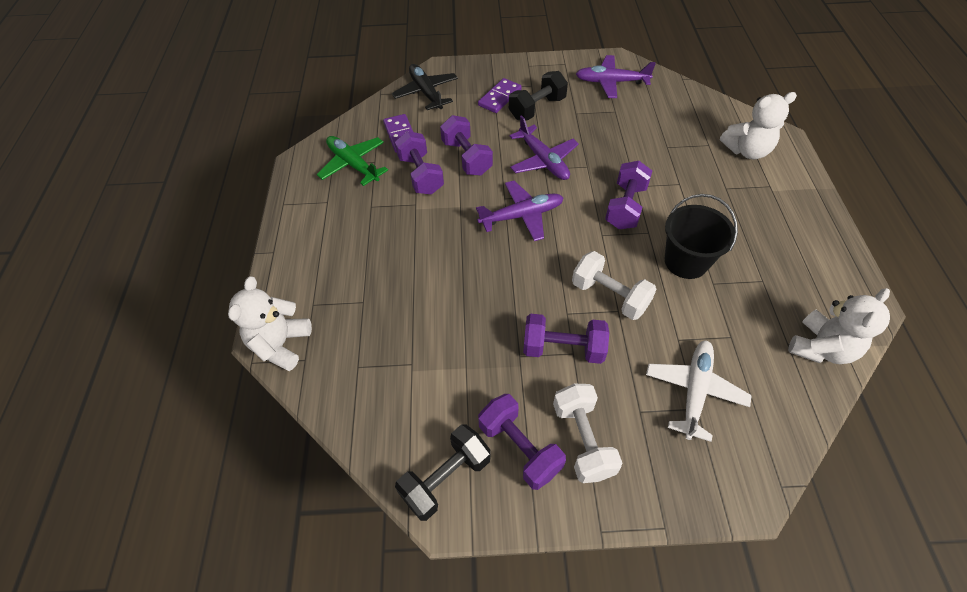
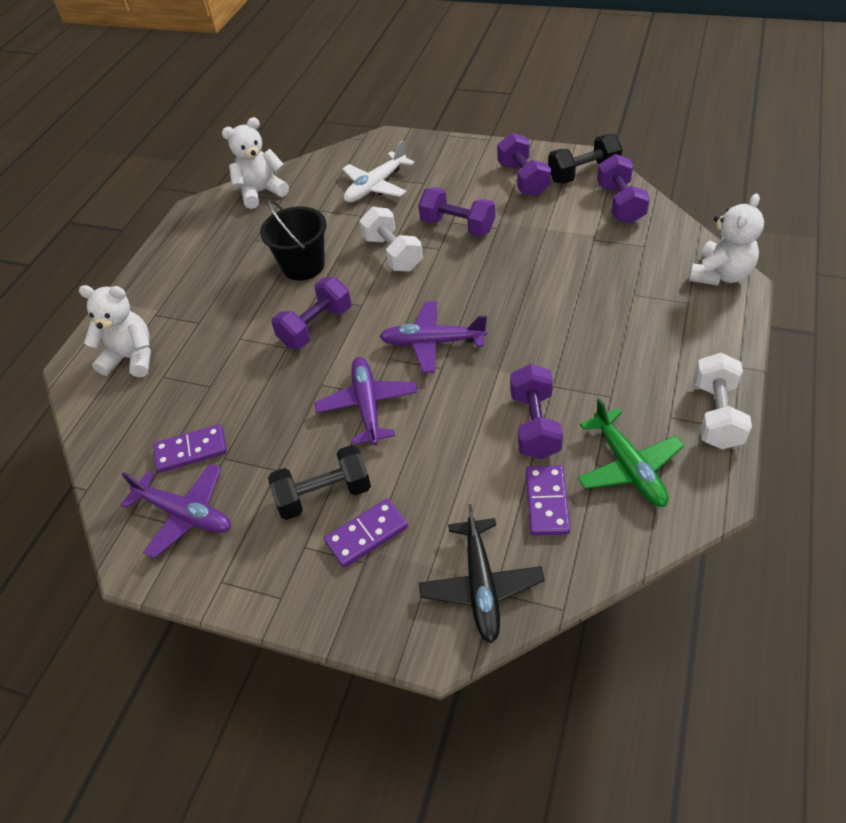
camera: 155 degrees left, 5 degrees down
(467, 158) = (464, 435): purple dumbbell -> purple dumbbell (620, 204)
(583, 440) = (475, 176): white dumbbell -> white dumbbell (716, 415)
(640, 109) = (191, 451): none -> purple domino

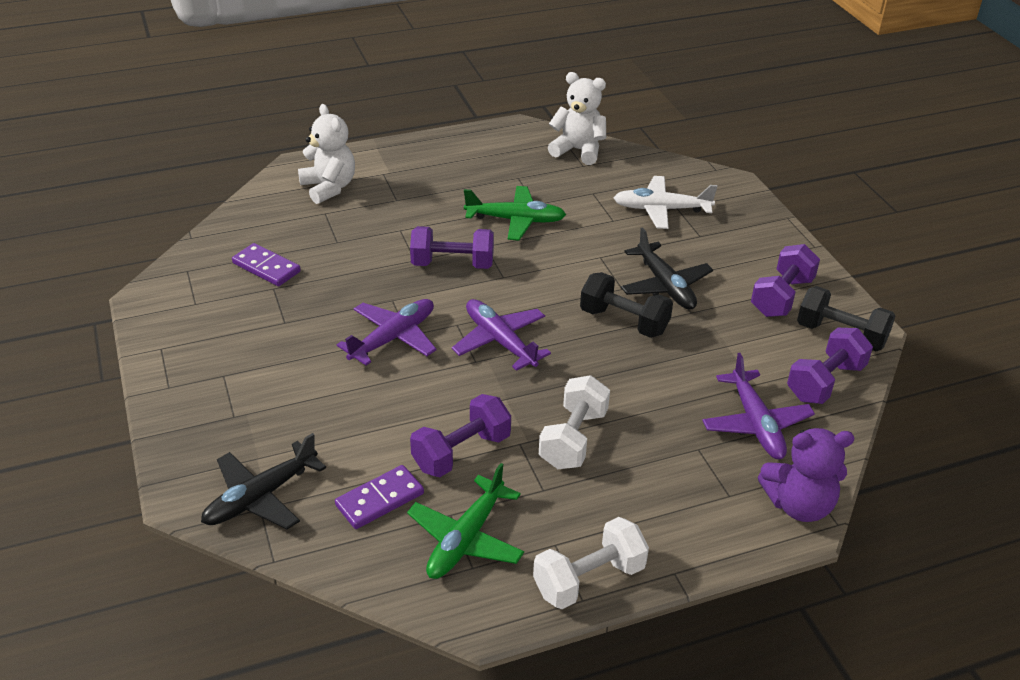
camera: 45 degrees right, 10 degrees down
(185, 514) = (206, 297): purple plane -> purple plane (755, 423)
(303, 266) = (515, 220): black bucket -> green plane
(324, 495) = (281, 360): black dumbbell -> black dumbbell (624, 321)
(367, 535) = (260, 404): purple domino -> none
(393, 253) = (585, 263): white dumbbell -> white dumbbell (573, 439)
(457, 226) = (665, 285): purple dumbbell -> black plane
(720, 275) = (798, 505): white teddy bear -> purple teddy bear

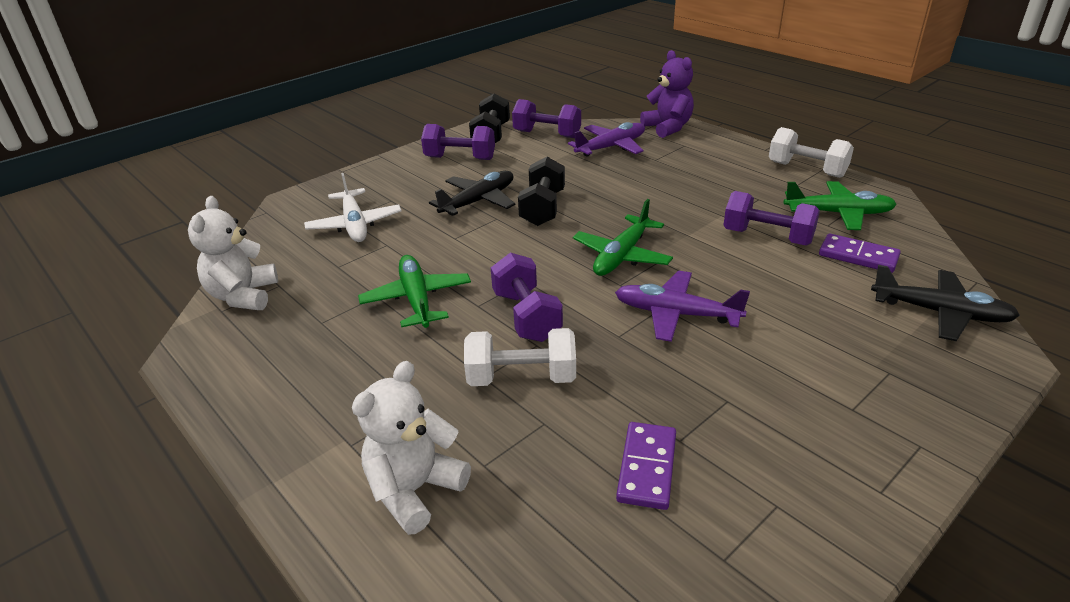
camera: 110 degrees left, 5 degrees down
(500, 341) = (622, 255): purple plane -> green plane
(573, 439) = (698, 199): white dumbbell -> white dumbbell (521, 378)

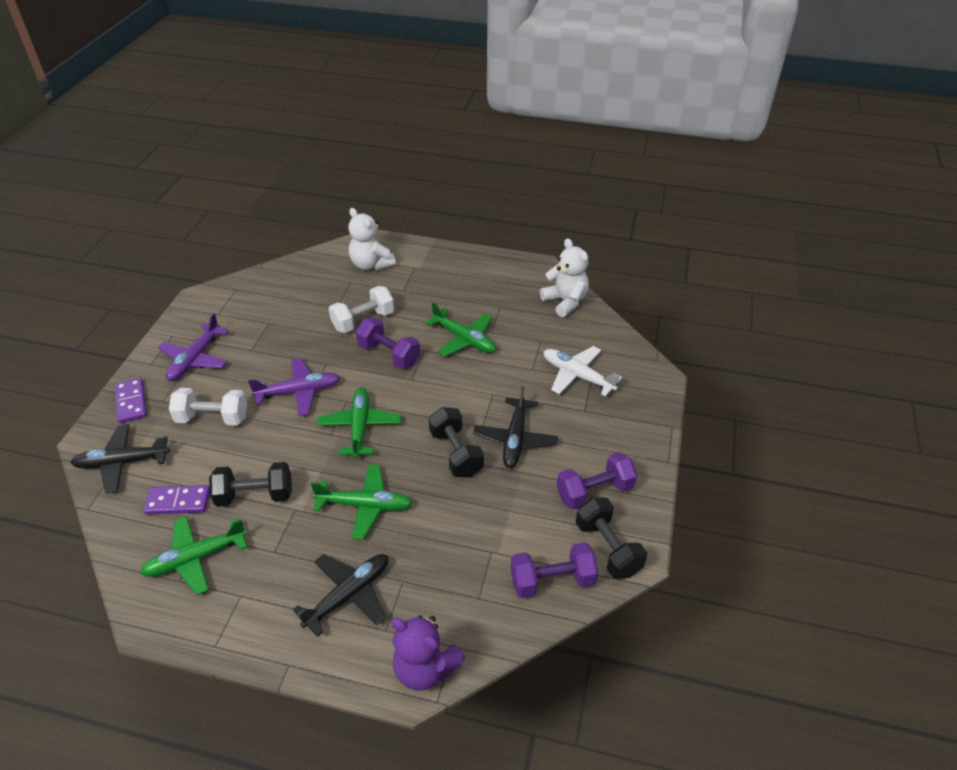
camera: 145 degrees right, 10 degrees up
(414, 490) = (371, 264): white teddy bear -> white teddy bear turned 135 degrees clockwise
(611, 147) = (463, 584): purple plane -> purple plane (195, 359)
(647, 467) = (279, 306): purple domino -> purple domino (131, 402)
(657, 201) = (365, 505): none -> green plane
(703, 163) = (348, 595): none -> black plane
(767, 237) = (255, 495): purple dumbbell -> black dumbbell
(806, 169) = (233, 634): white dumbbell -> white dumbbell (213, 418)

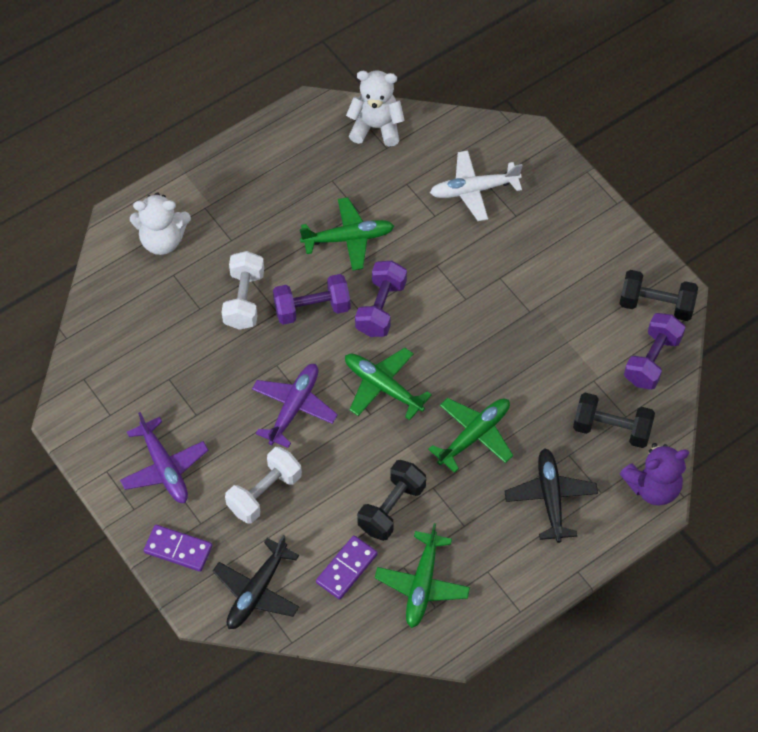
camera: 50 degrees left, 15 degrees up
(456, 453) = (477, 337): black dumbbell -> black dumbbell (611, 429)
(515, 439) = (500, 286): black plane -> none
(594, 492) = (600, 273): purple dumbbell -> purple dumbbell (381, 308)

